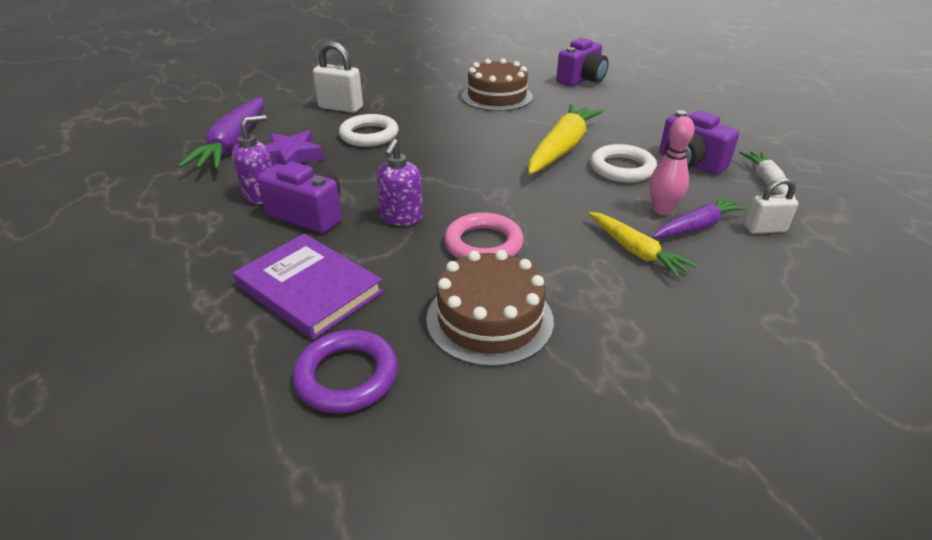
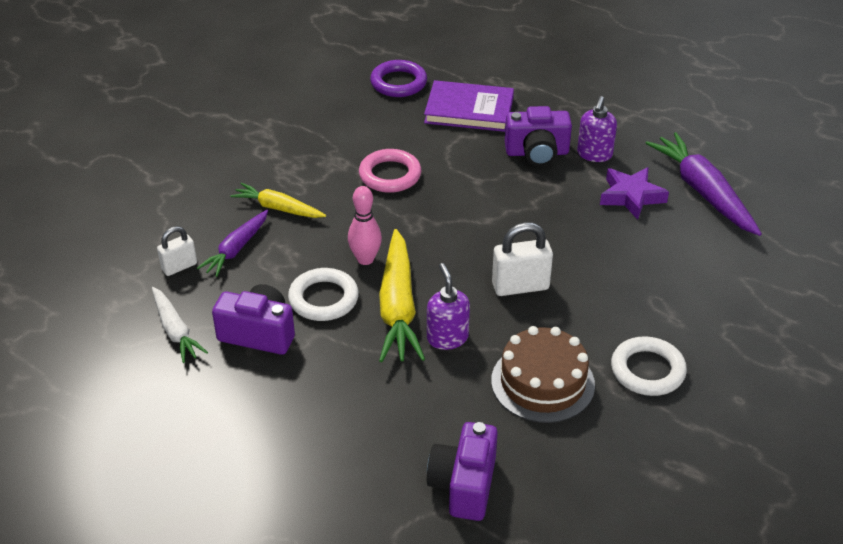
camera: 150 degrees right, 5 degrees up
(341, 108) = (688, 282): white padlock -> white padlock (520, 286)
(369, 135) = (602, 251): white ring -> white ring (647, 370)
(401, 217) = (468, 174): purple soap dispenser -> purple soap dispenser (447, 338)
(489, 319) = (348, 131): brown cake -> none
(662, 210) = (269, 257): pink bowling pin -> pink bowling pin (365, 259)

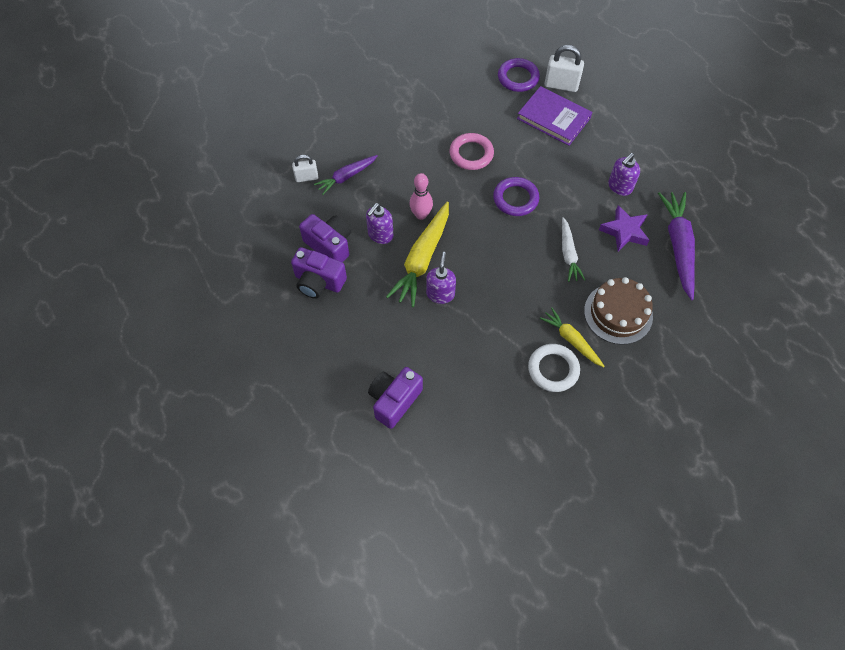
camera: 25 degrees right, 20 degrees up
(175, 331) = (283, 224): white carrot -> white carrot (568, 254)
(278, 208) = (387, 154): yellow carrot -> yellow carrot (571, 340)
(323, 299) = (380, 235): white ring -> purple soap dispenser
(477, 204) = (515, 199): none -> purple ring
(520, 286) = (507, 274): white padlock -> white padlock (561, 85)
(537, 153) = (580, 171): purple camera -> purple camera (319, 282)
(542, 382) = (481, 350): brown cake -> brown cake (618, 313)

